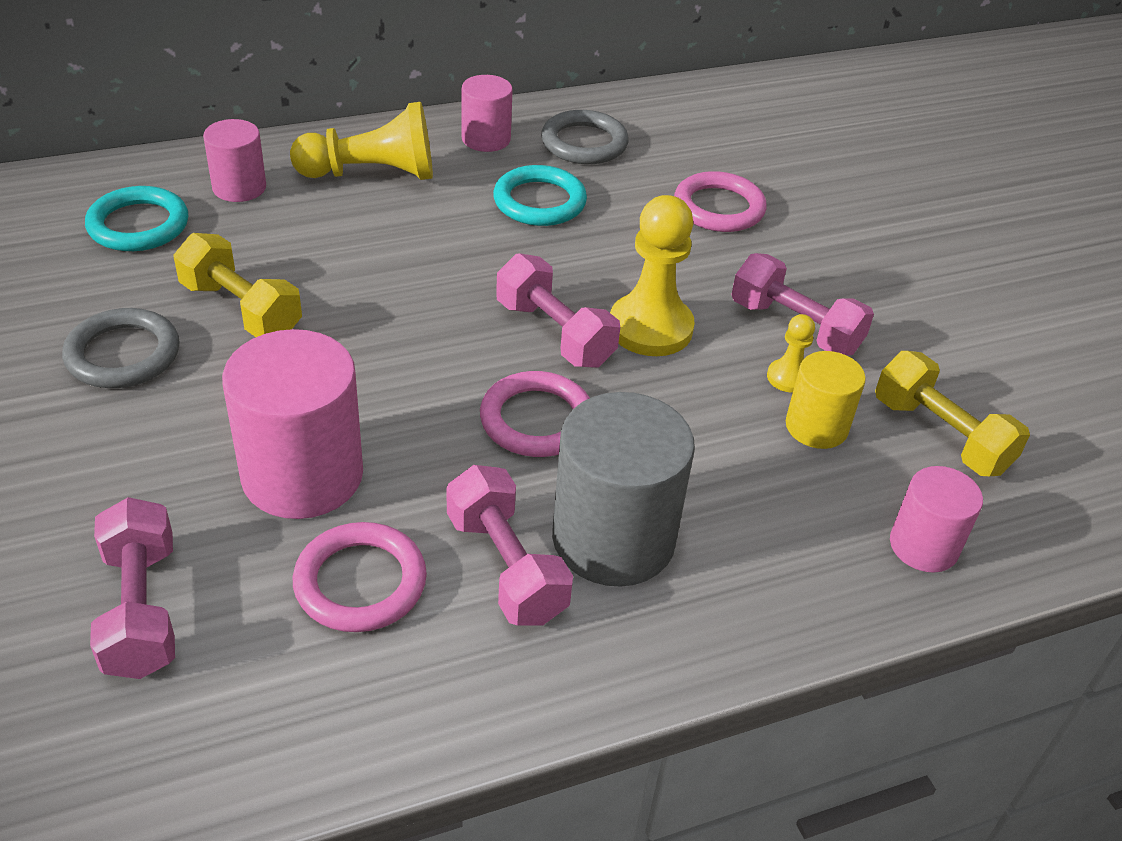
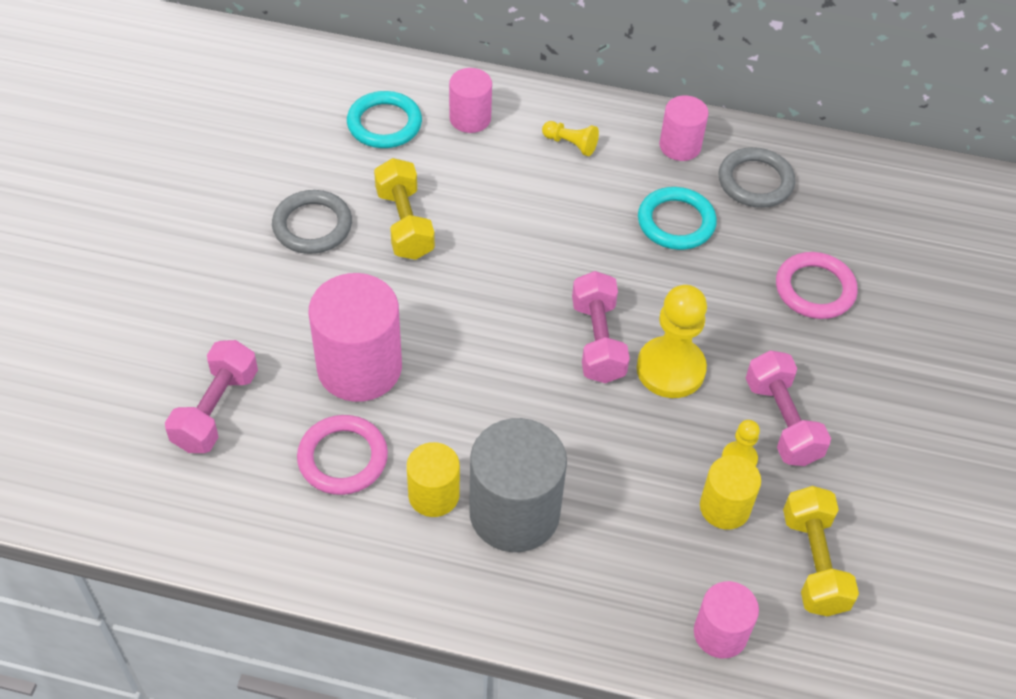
camera: 35 degrees right, 10 degrees up
(372, 173) = (571, 144): yellow pawn -> yellow pawn, size x0.50
(506, 567) = (433, 495): pink dumbbell -> yellow cylinder
(536, 420) = (532, 402): pink ring -> none

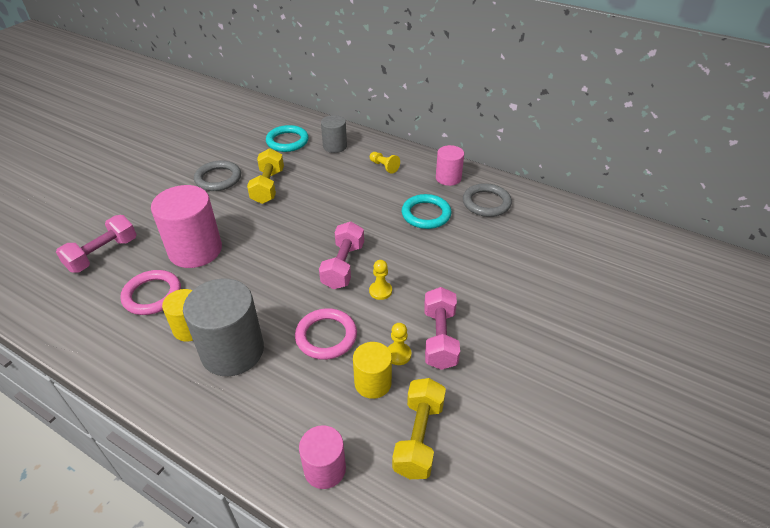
camera: 20 degrees right, 10 degrees down
(470, 118) = (335, 146): pink cylinder -> grey cylinder
(670, 369) = (380, 291): yellow pawn -> yellow pawn, size x0.50
(815, 289) = (498, 266): pink ring -> pink ring (326, 336)

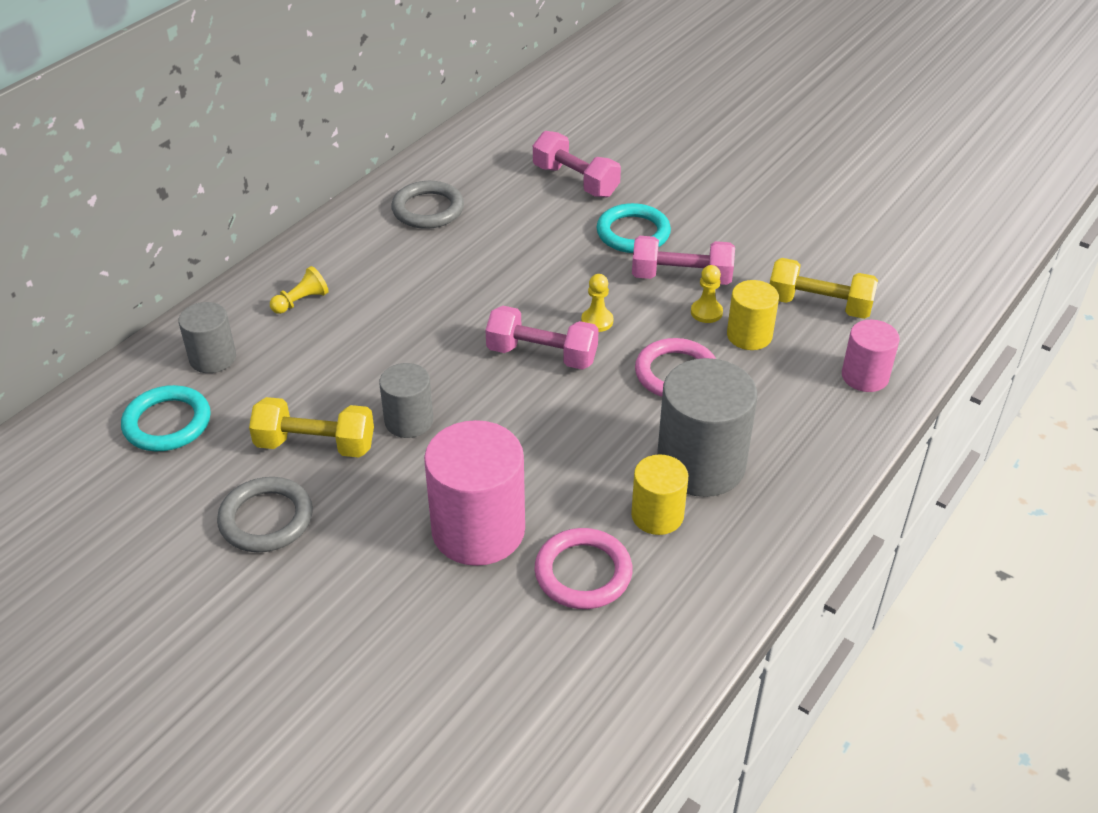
camera: 85 degrees left, 0 degrees up
(103, 254) = (468, 666): pink dumbbell -> pink dumbbell (575, 181)
(284, 216) = (409, 421): none -> grey cylinder
(426, 214) = (440, 267): turquoise ring -> turquoise ring (633, 233)
(448, 178) = (356, 237): pink cylinder -> none

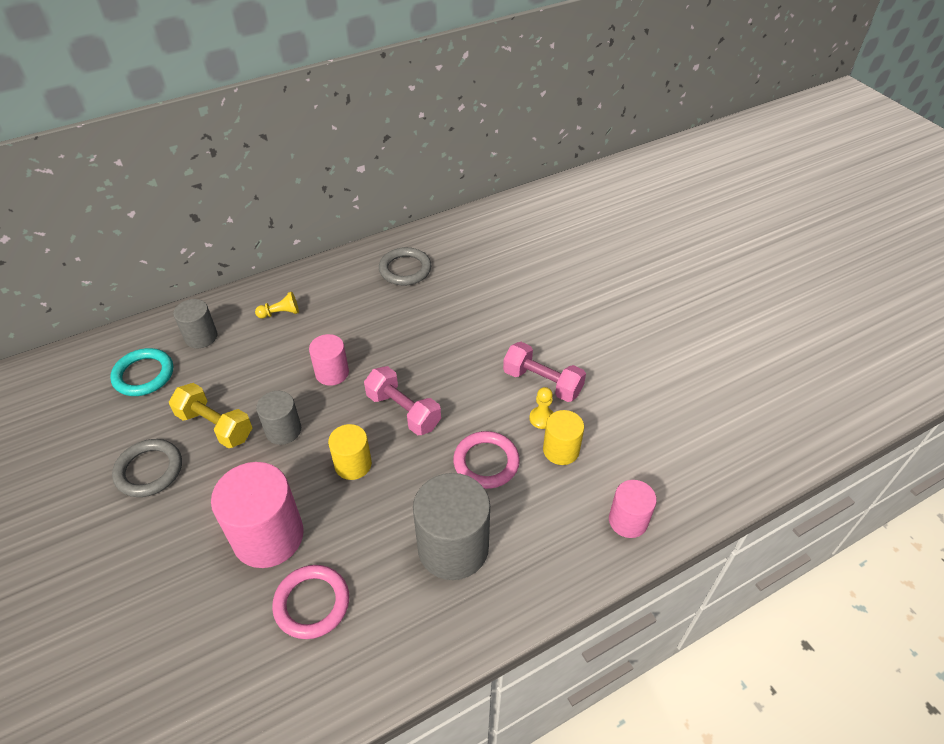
camera: 25 degrees right, 5 degrees up
(422, 344) = (332, 373): none -> pink cylinder
(575, 181) = (518, 278): pink dumbbell -> none
(597, 321) = (459, 397): yellow pawn -> none
(633, 233) = (531, 333): turquoise ring -> none
(657, 515) = (394, 578): yellow cylinder -> yellow cylinder (353, 464)
(819, 305) = (631, 443): yellow dumbbell -> none

